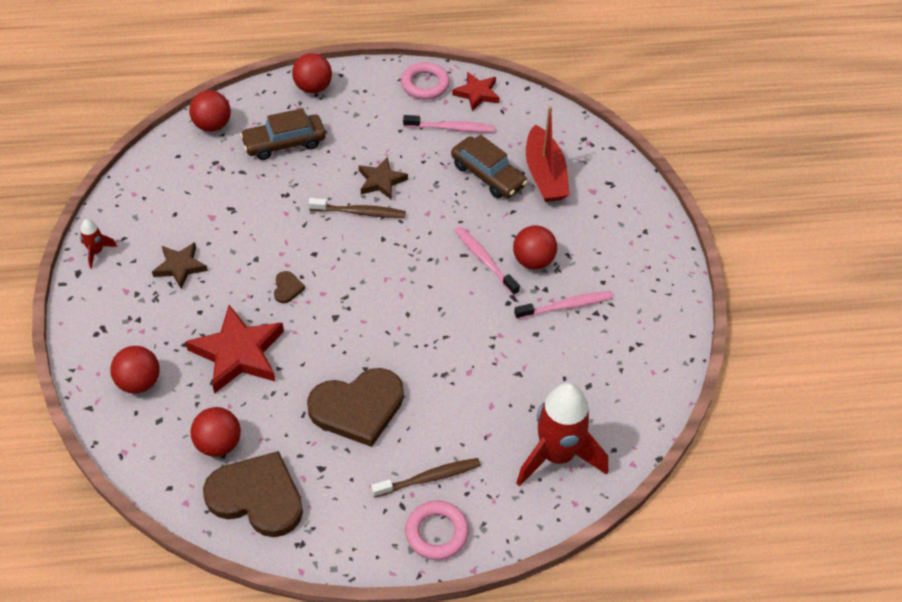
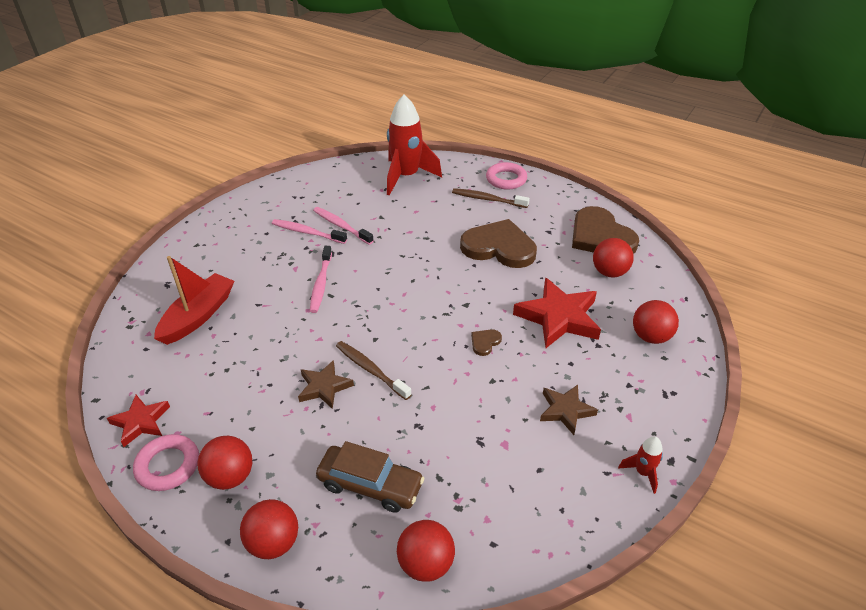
camera: 140 degrees left, 10 degrees down
(451, 128) = (208, 400): pink toothbrush -> pink toothbrush (341, 226)
(488, 175) = (237, 340): brown car -> none
(533, 261) = (290, 266): red ball -> red ball (230, 476)

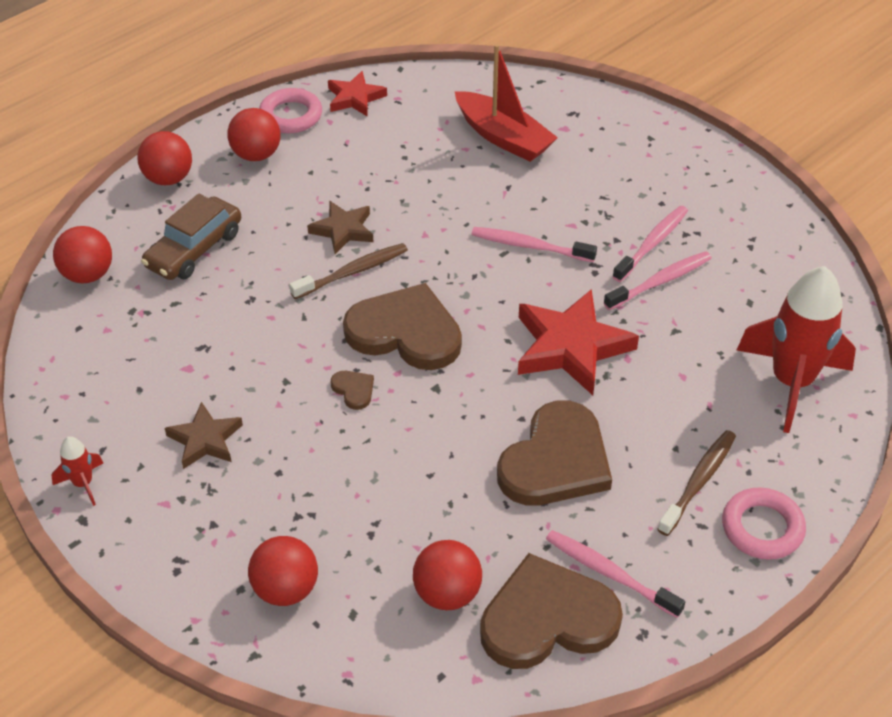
camera: 105 degrees right, 5 degrees up
(422, 328) = (405, 332): none -> brown heart
(559, 317) = (369, 488): red star -> red star (571, 347)
(561, 220) = (609, 573): none -> pink toothbrush

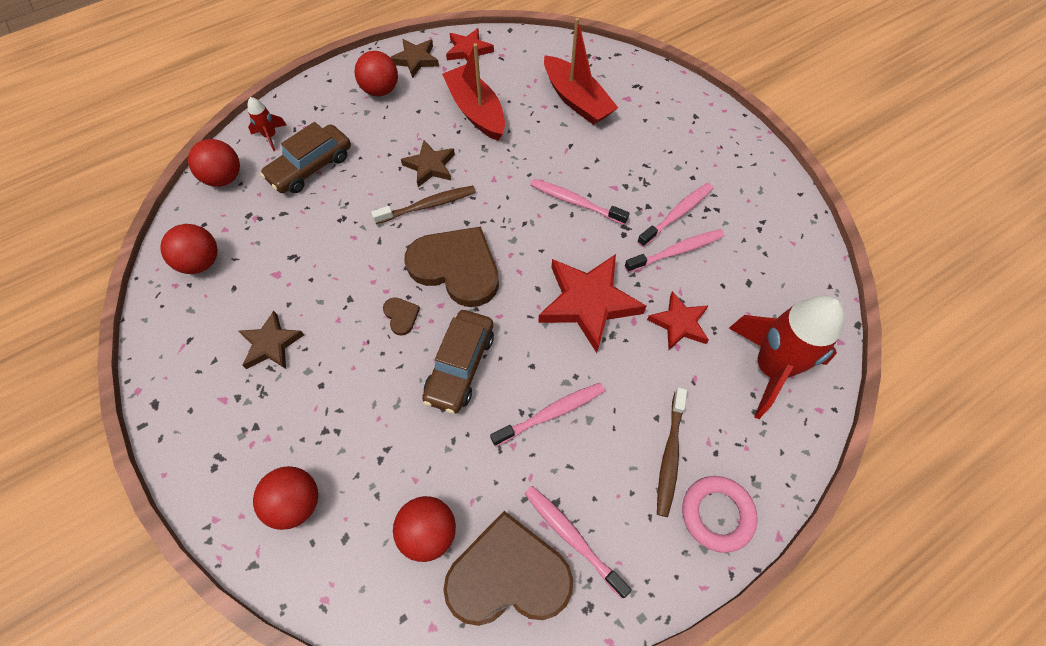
camera: 10 degrees right, 15 degrees up
(83, 483) = (165, 369): red rocket -> red rocket (270, 136)
(168, 178) = (308, 102): red ball -> red ball (201, 262)
(291, 116) = (415, 60): pink ring -> brown star
(383, 164) = (476, 111): none -> red boat
(438, 430) = (460, 366): none -> brown car
(556, 461) = (551, 413): brown heart -> pink toothbrush
(680, 353) = (679, 323): none -> red star
(698, 481) = (670, 455): brown toothbrush -> brown toothbrush turned 150 degrees clockwise

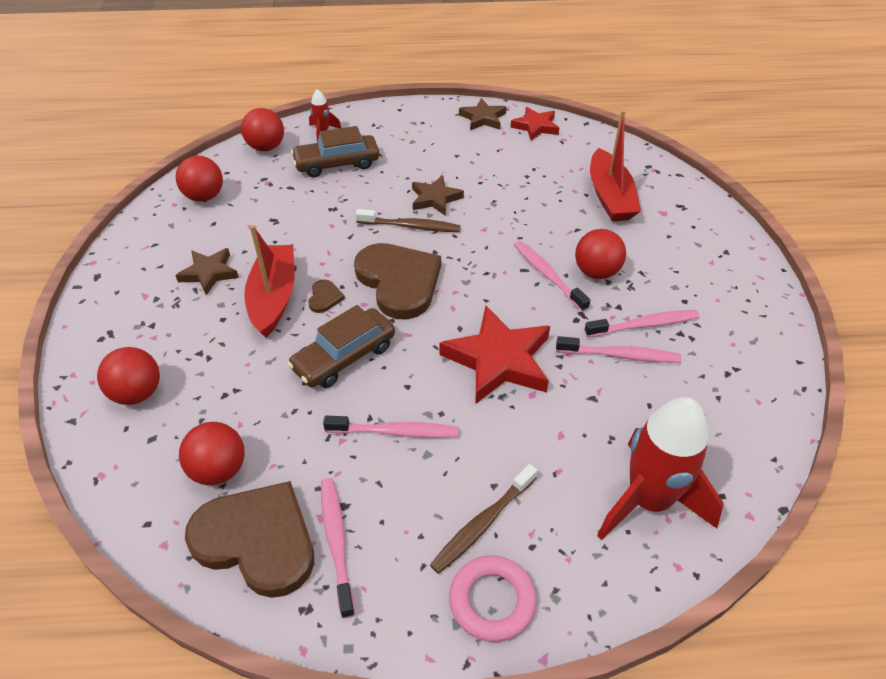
camera: 30 degrees right, 15 degrees down
(380, 90) = (436, 130): red ball -> red ball (596, 272)
(476, 111) = (507, 173): red boat -> red boat (273, 297)
(679, 323) = (577, 417): red star -> none

